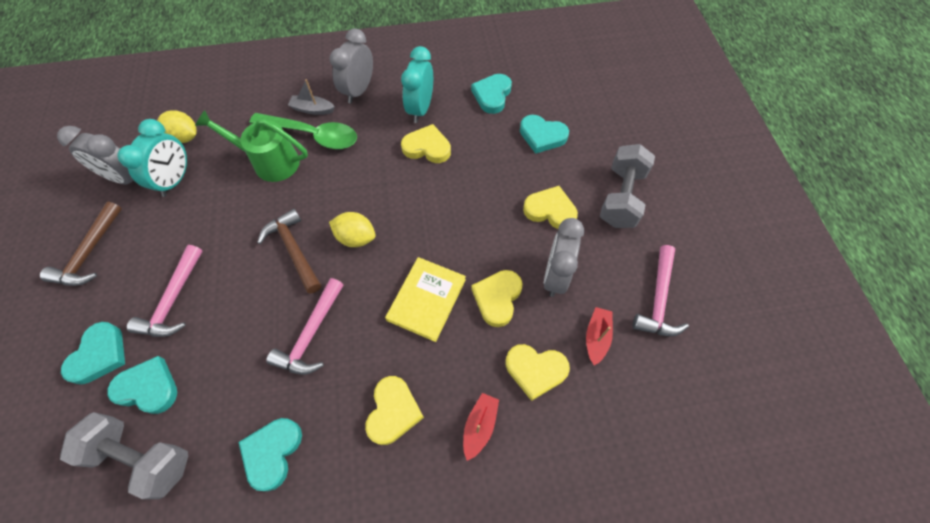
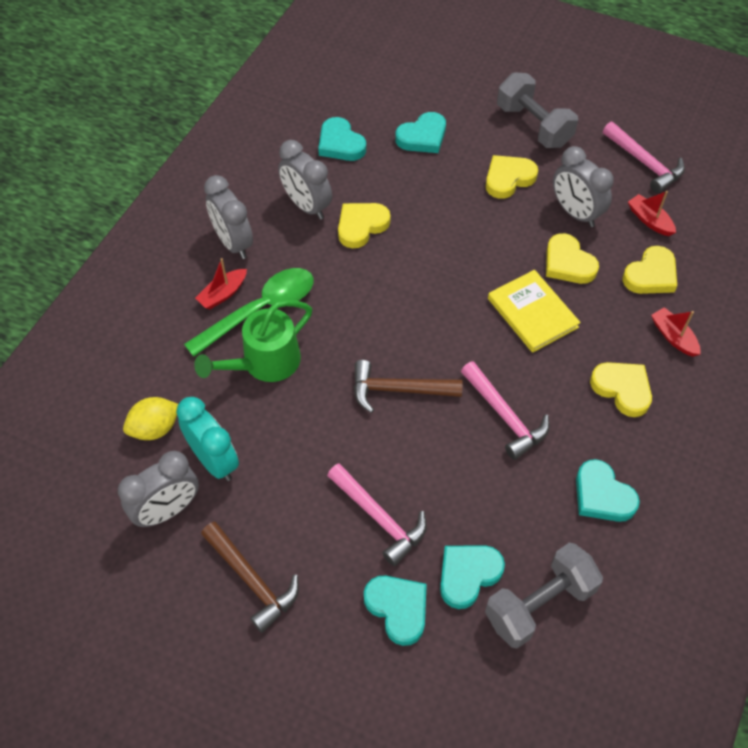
camera: 55 degrees left, 5 degrees down
(312, 109) = (223, 294): grey boat -> red boat
(356, 238) = (424, 333): yellow lemon -> none
(420, 109) = (307, 206): turquoise clock -> grey clock

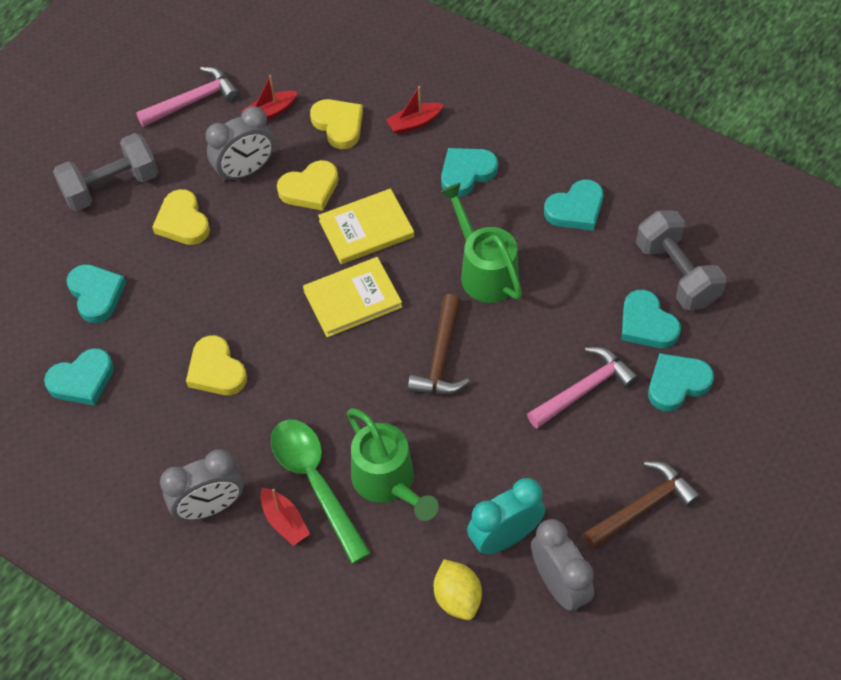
camera: 80 degrees left, 0 degrees up
(307, 206) = (172, 424): grey clock -> none
(451, 312) = (352, 299): none -> yellow book
(505, 416) = (484, 270): pink hammer -> green watering can
(622, 389) = (466, 173): yellow heart -> turquoise heart

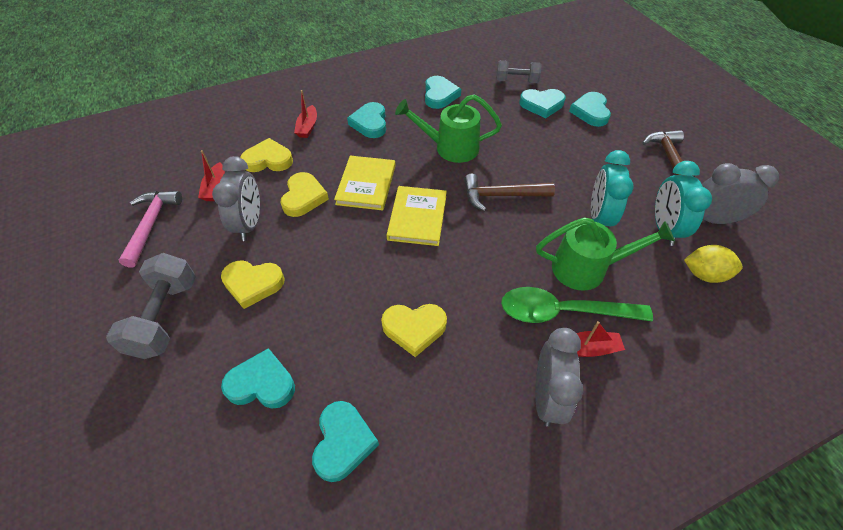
camera: 60 degrees left, 5 degrees down
(441, 357) = (501, 196): brown hammer -> brown hammer turned 135 degrees clockwise
(475, 466) = (599, 218): none -> turquoise clock
(584, 389) = (570, 146): pink hammer -> none
(677, 274) = (516, 81): grey dumbbell -> grey dumbbell, size x0.66

